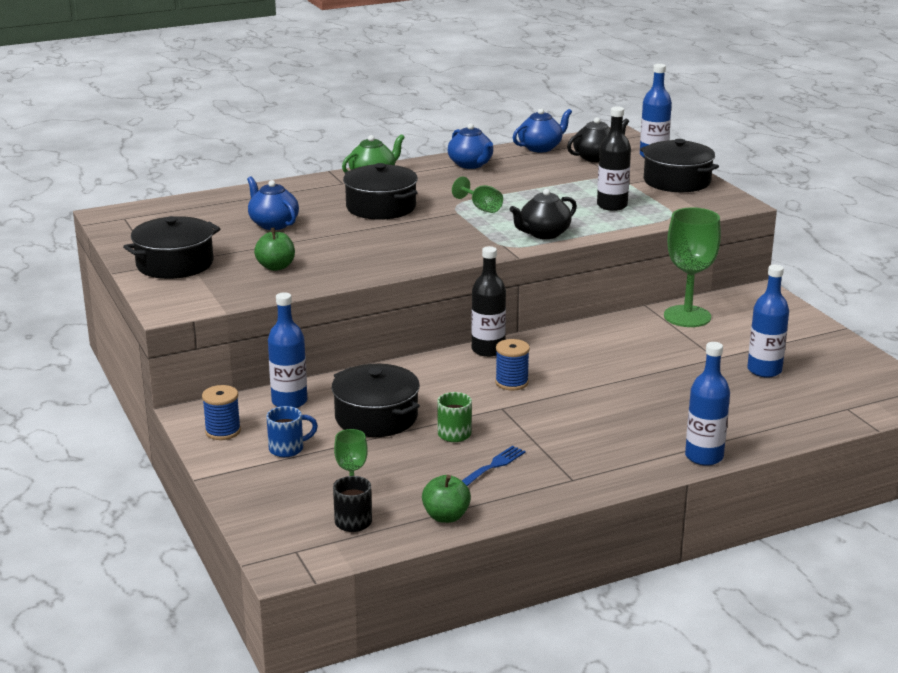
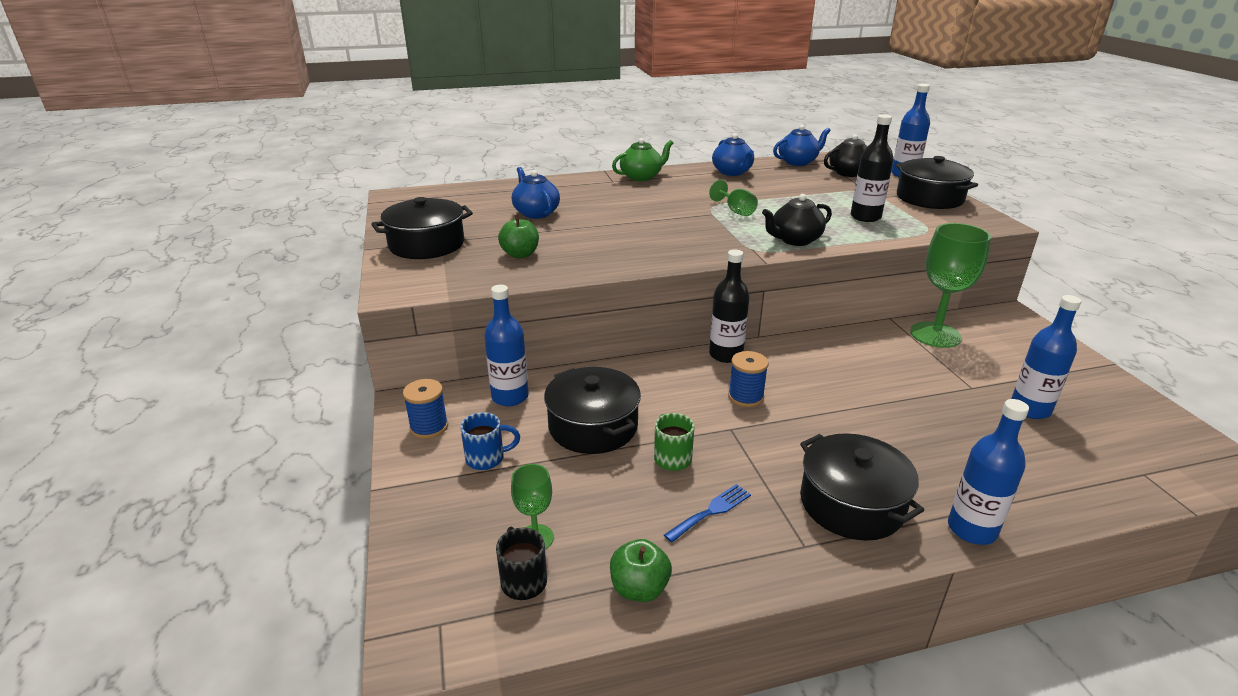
camera: 10 degrees right, 5 degrees up
(381, 207) = (640, 204): black pot -> black pot (851, 504)

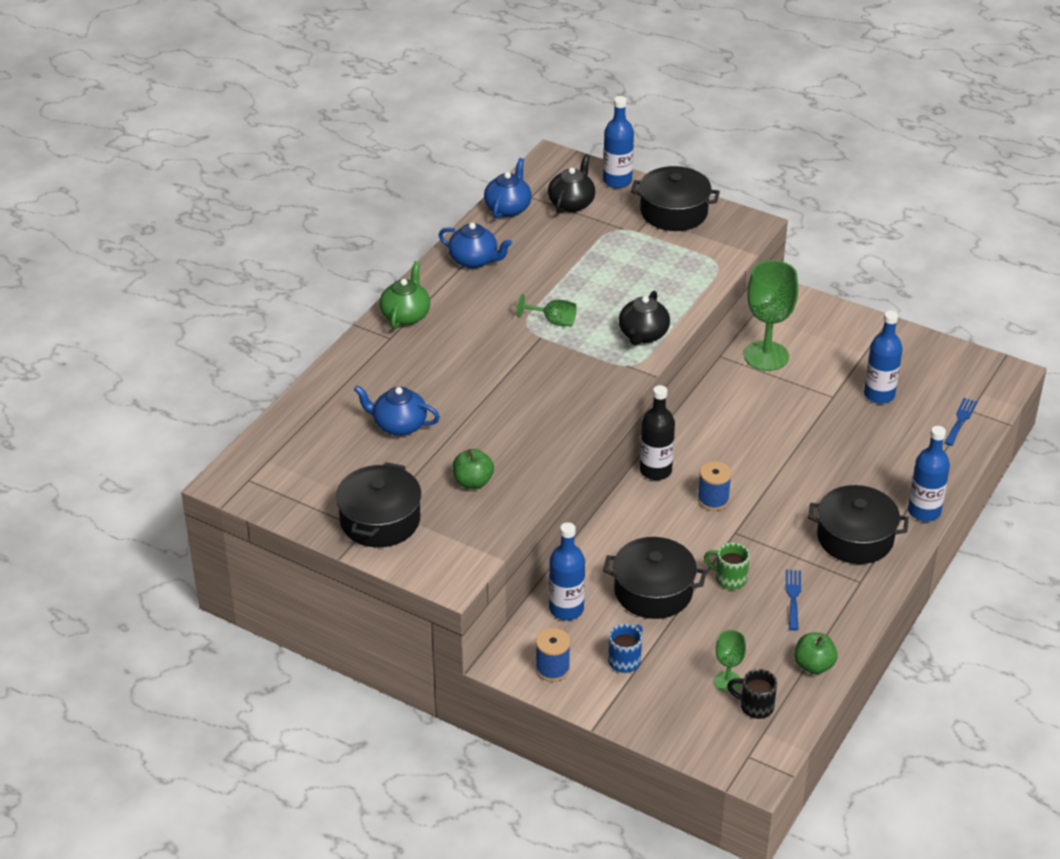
camera: 45 degrees left, 10 degrees up
(865, 217) = (657, 271): black bottle -> none
(1120, 475) = (960, 420): none -> blue fork

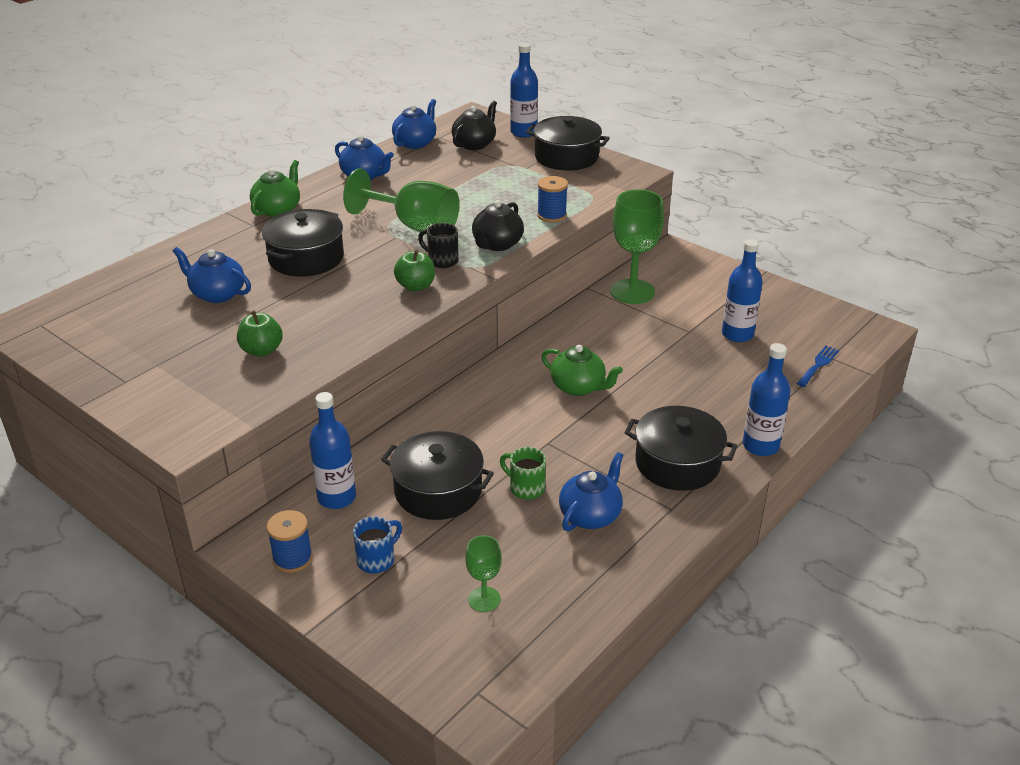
camera: 10 degrees right, 5 degrees down
(380, 520) = (145, 375): black pot -> black pot (306, 258)
(553, 321) = (414, 226): green goblet -> green goblet, size x1.95
(655, 470) = (486, 377): black bottle -> none
(713, 500) = (535, 410): blue spool -> blue spool (551, 215)
(745, 471) = (578, 387): none -> green teapot
(755, 706) = (506, 633): black mug -> black mug (442, 260)
(793, 597) = (590, 515): blue fork -> blue teapot
(813, 665) = (591, 594): green apple -> green apple (415, 286)

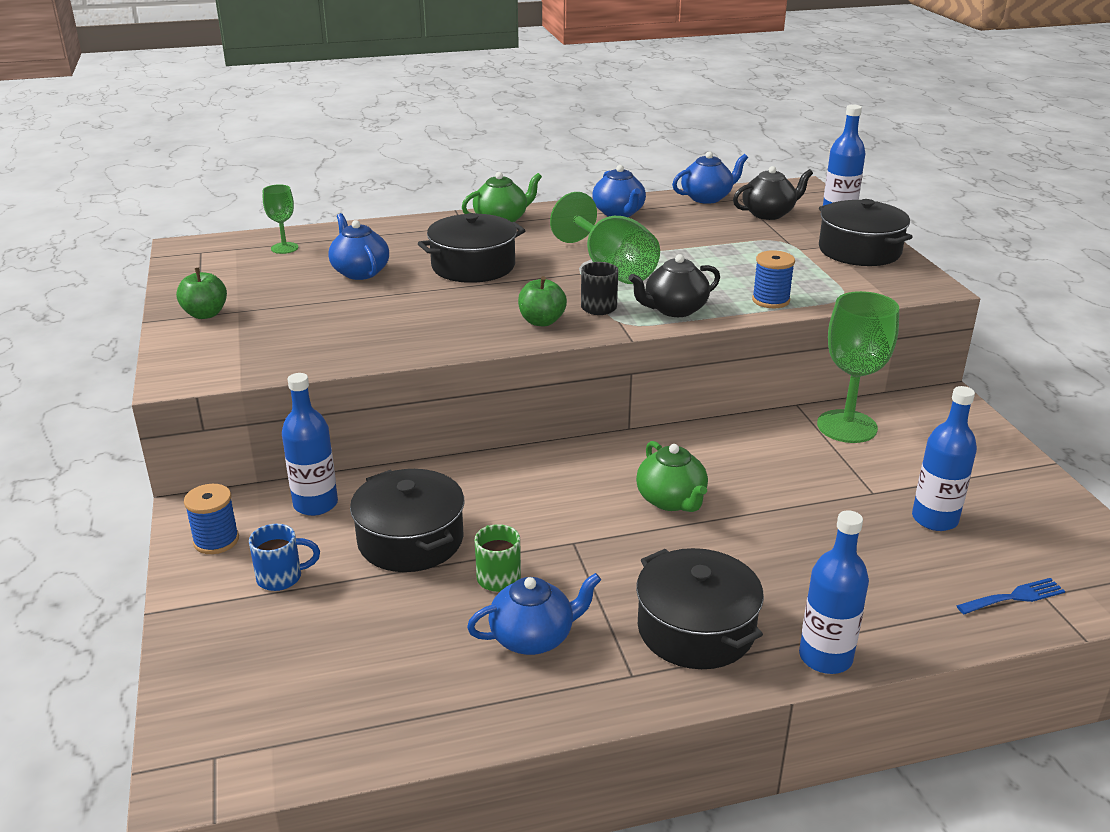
camera: 35 degrees right, 5 degrees down
(262, 350) = (333, 329): green apple -> green apple (205, 314)
(484, 599) = (329, 667): green goblet -> green goblet (284, 248)

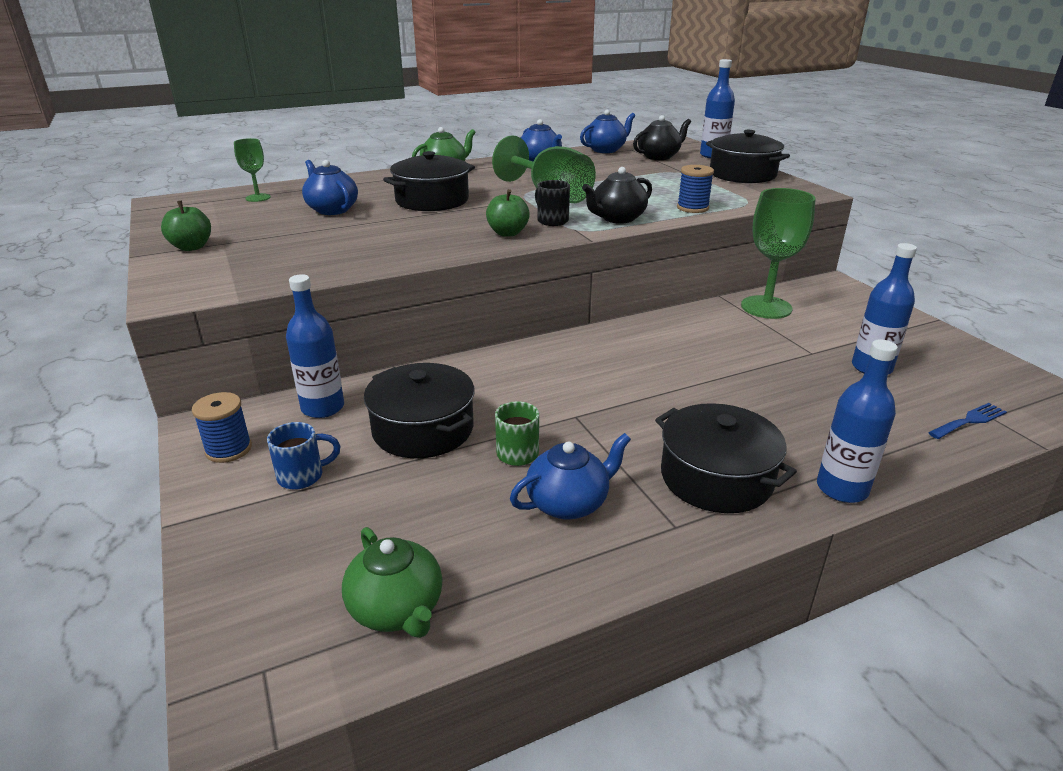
camera: 10 degrees left, 0 degrees up
(671, 500) = (648, 374): green teapot -> green teapot (397, 609)

